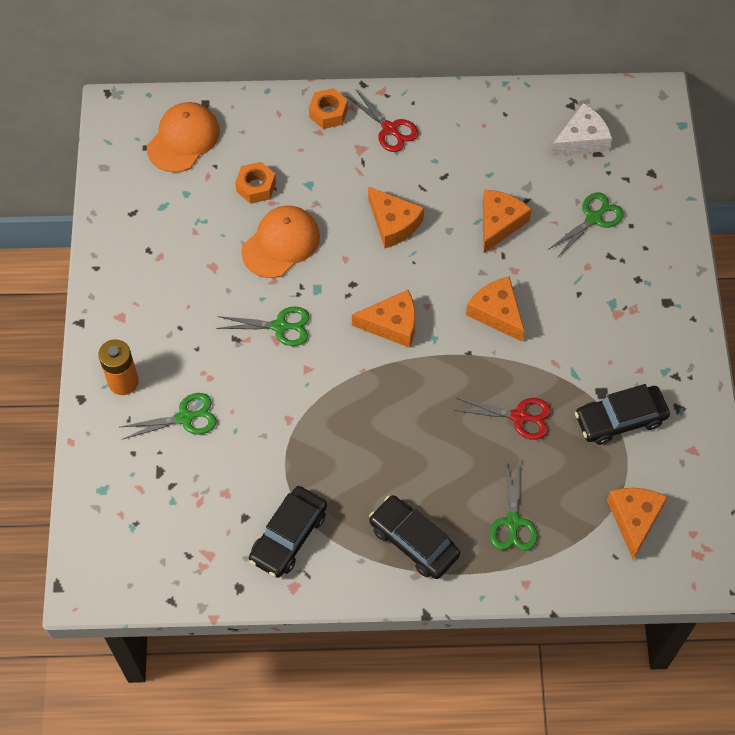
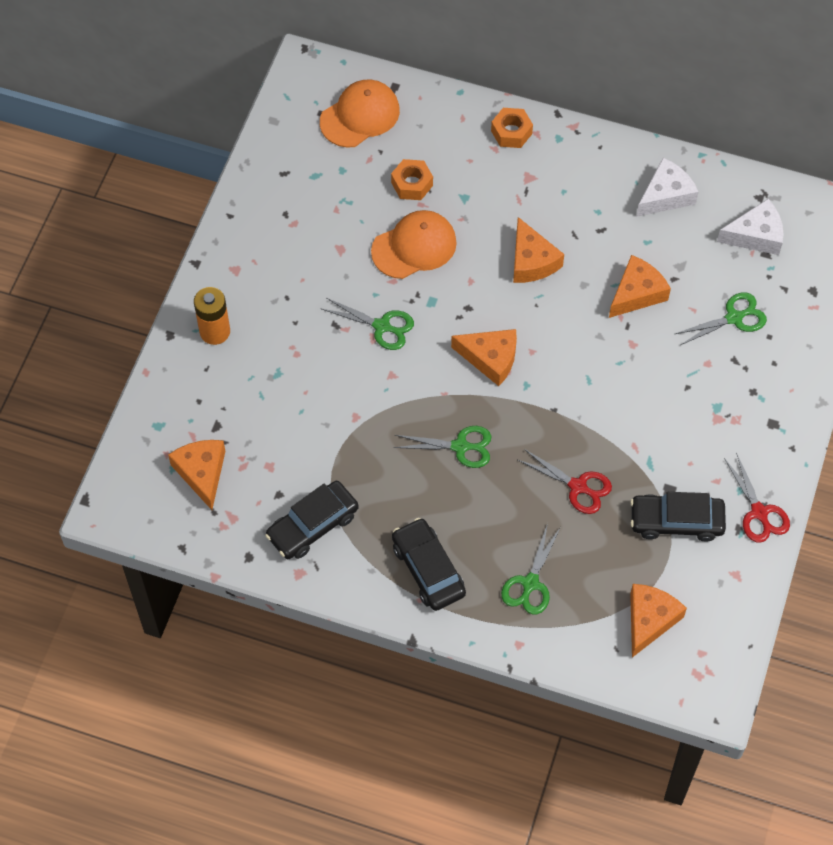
camera: 20 degrees right, 0 degrees up
(185, 418) = (259, 384): green scissors -> green scissors (460, 446)
(389, 129) = (566, 166): red scissors -> red scissors (759, 512)
(489, 128) = (666, 195): none -> white cheese
(497, 313) = (598, 380): orange cheese -> orange cheese (202, 473)

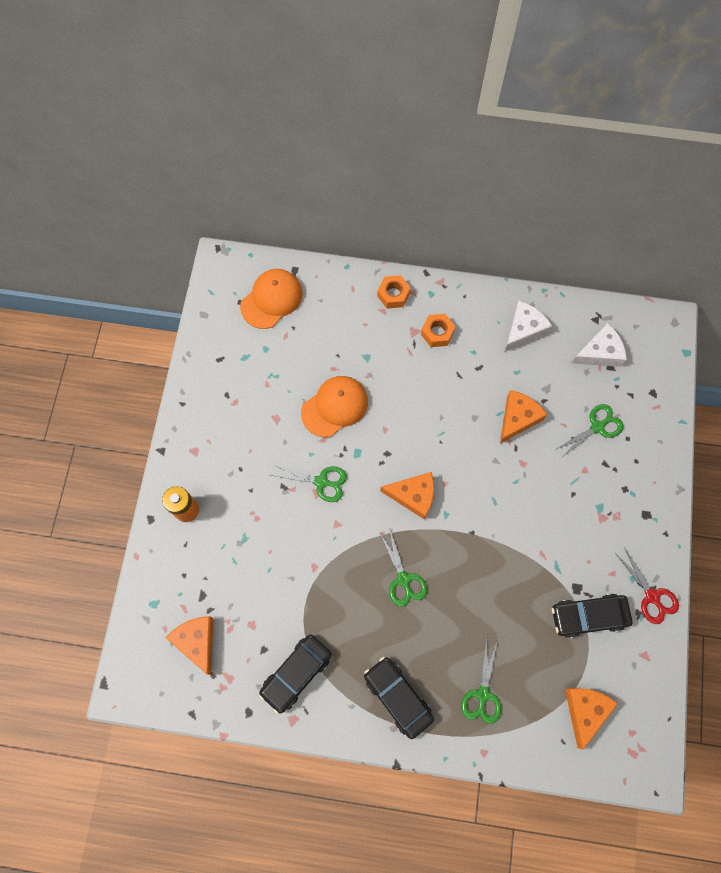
camera: 10 degrees left, 10 degrees up
(412, 184) = (323, 352): orange nut -> orange nut (437, 333)
(460, 446) = (403, 579): green scissors -> green scissors turned 75 degrees clockwise
(531, 261) = (430, 404): orange cheese -> none
(578, 486) = (504, 598): red scissors -> none

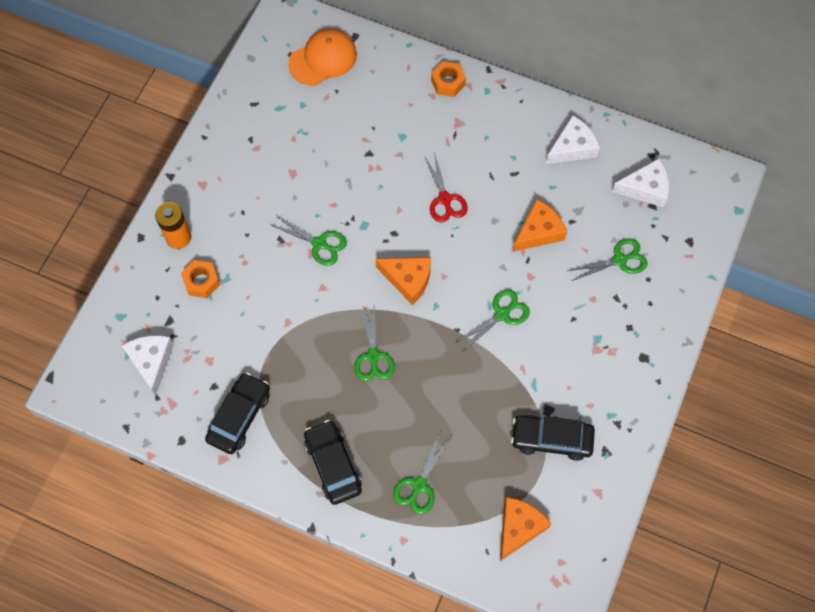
camera: 15 degrees right, 5 degrees down
(197, 641) = (151, 362): orange cheese -> white cheese
(296, 673) = (239, 416): black car -> black car turned 150 degrees clockwise
(334, 407) = (355, 176): orange cap -> none
(437, 333) = (481, 130): orange nut -> orange nut (201, 282)
(508, 507) = (501, 314): none -> green scissors
(652, 596) = (624, 437): red scissors -> red scissors (445, 199)

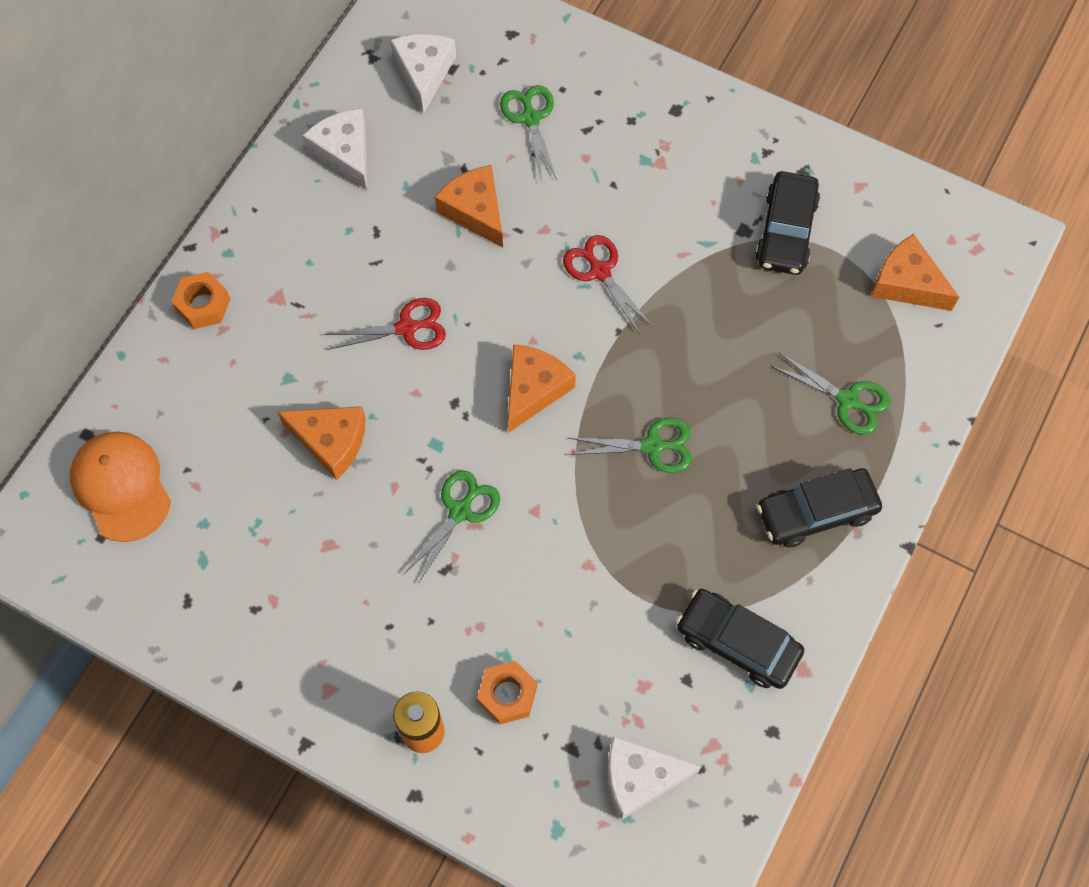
camera: 85 degrees left, 0 degrees up
(361, 165) = (331, 441): none -> orange cheese
(501, 314) = (600, 271): green scissors -> red scissors

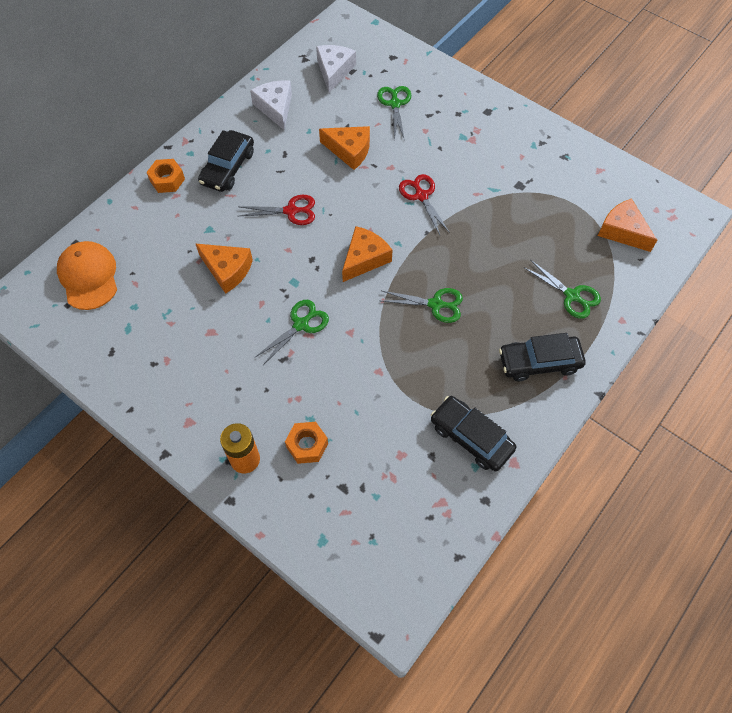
camera: 10 degrees right, 5 degrees down
(475, 211) = (349, 151): orange cheese -> orange cheese turned 135 degrees clockwise
(640, 778) = (387, 515): white cheese -> none
(786, 231) = (547, 189): black car -> black car (228, 167)

